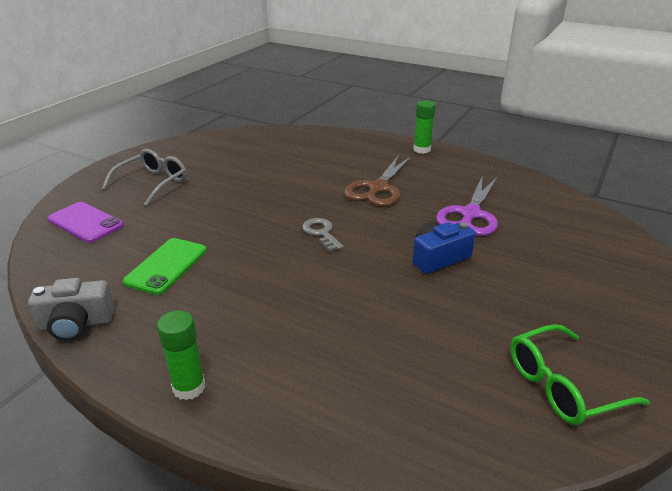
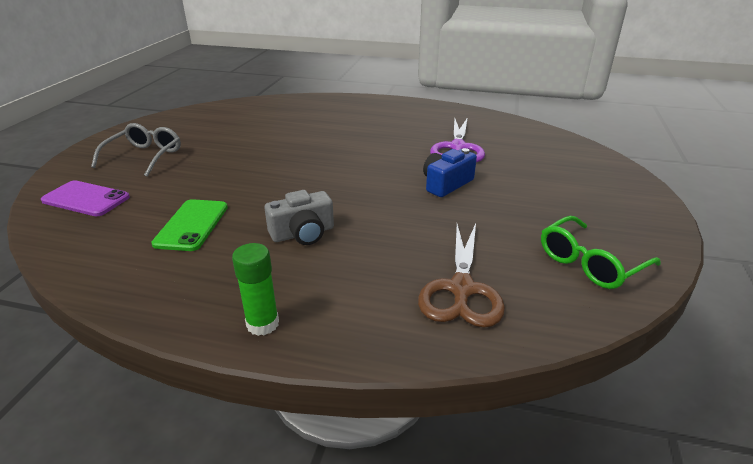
camera: 15 degrees left, 0 degrees up
(76, 324) = (116, 289): grey camera -> grey camera (303, 233)
(321, 233) = (333, 178): grey key -> none
(378, 188) = (368, 137): brown scissors -> brown scissors (461, 289)
(422, 149) = (393, 103): green glue stick -> none

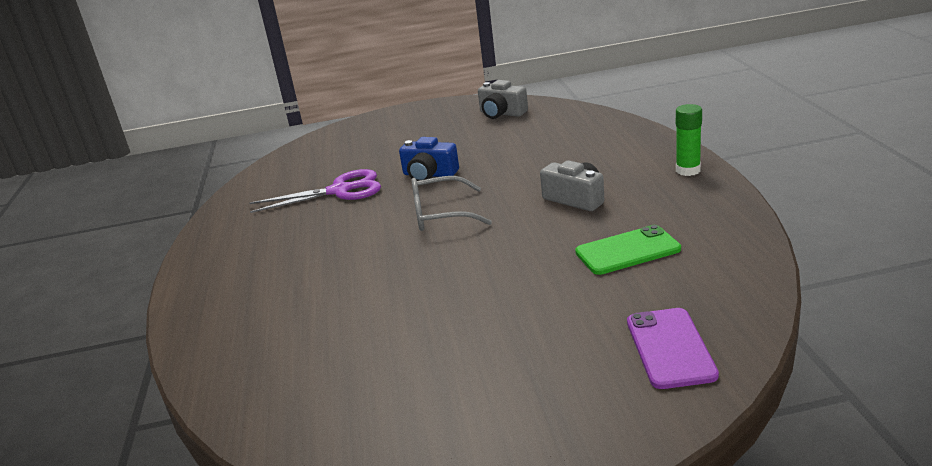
camera: 110 degrees left, 5 degrees down
(144, 157) = (528, 381): grey glasses -> grey glasses (441, 214)
(461, 289) = (574, 134): brown scissors -> none
(590, 263) = (501, 113): green glasses -> grey camera

